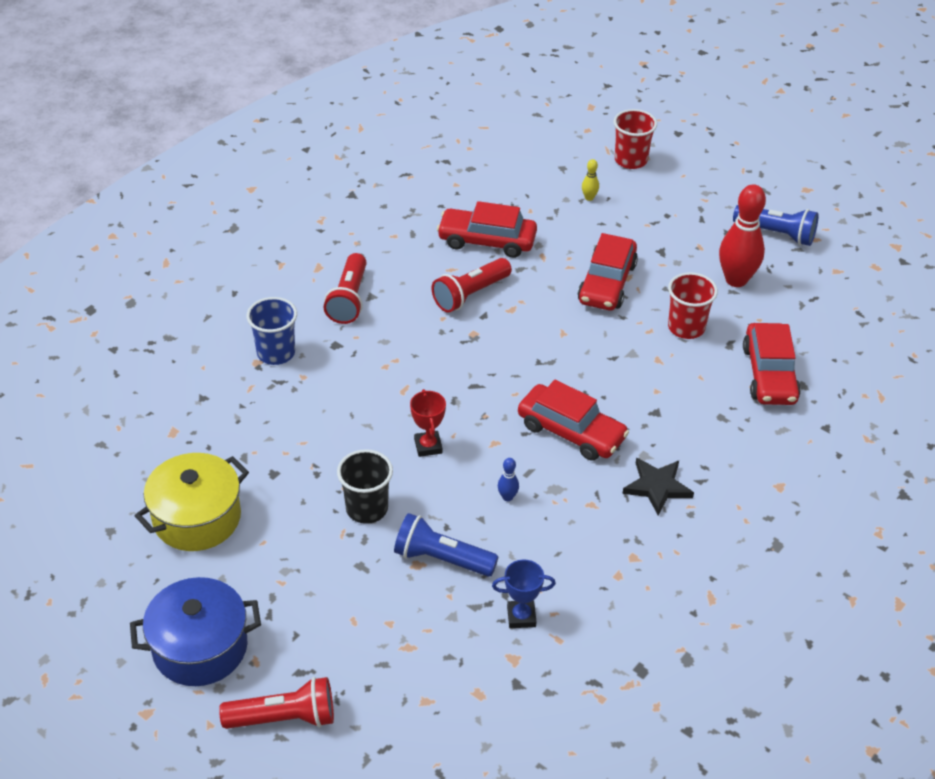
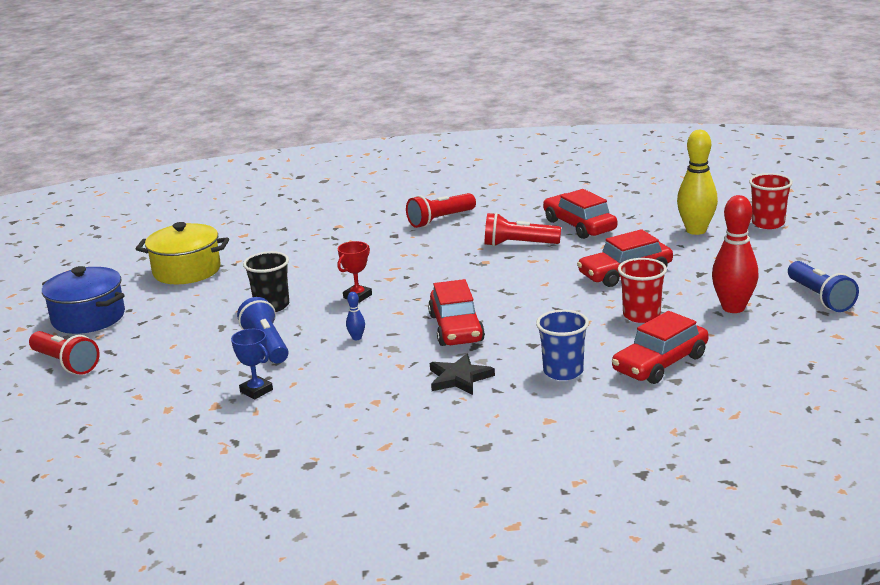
camera: 50 degrees right, 20 degrees down
(276, 353) = (355, 226): blue cup -> blue cup (563, 371)
(589, 198) = (696, 230): yellow bowling pin -> yellow bowling pin, size x2.36

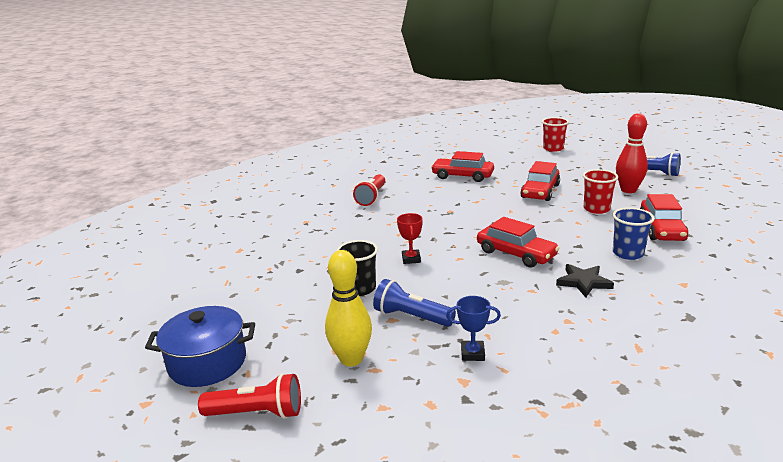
camera: 40 degrees left, 0 degrees up
(187, 271) = (237, 290): yellow pot -> none
(357, 338) = (466, 285): blue bowling pin -> none
(518, 244) = (449, 196): red flashlight -> none
(696, 230) = (527, 161): yellow bowling pin -> yellow bowling pin (351, 359)

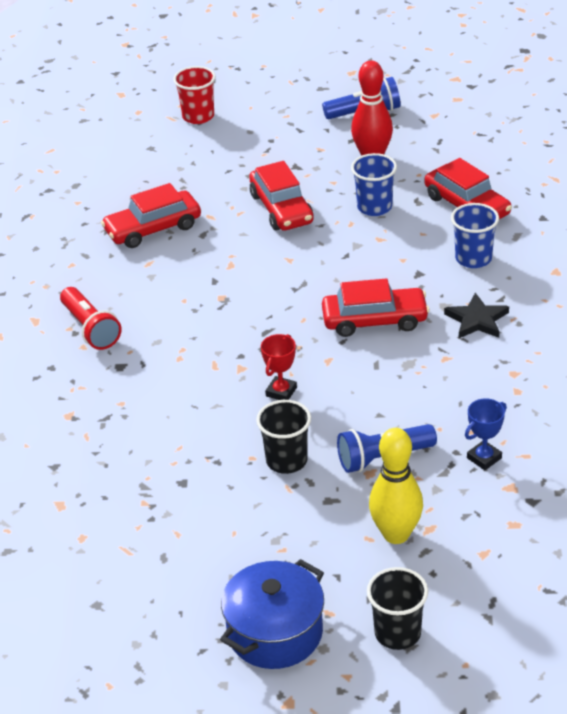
camera: 45 degrees left, 15 degrees up
(257, 413) = (397, 633): red flashlight -> black cup
(411, 259) = (281, 392): red trophy -> red trophy turned 75 degrees clockwise
(596, 209) = (374, 207): red cup -> blue cup

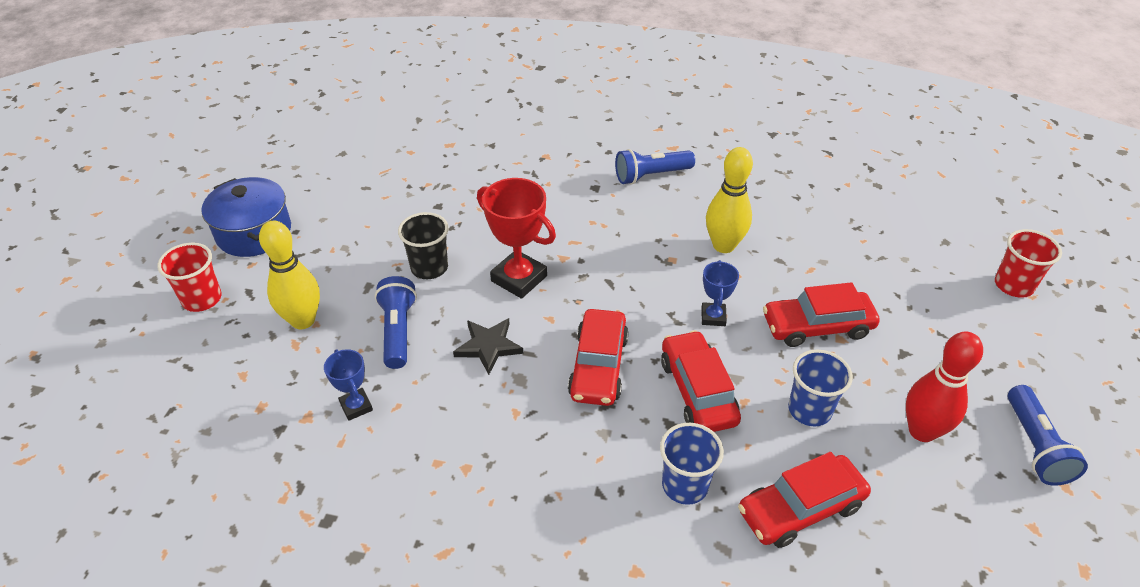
camera: 100 degrees right, 5 degrees up
(90, 329) = (651, 175): red flashlight -> blue flashlight
(153, 228) = (795, 227): red car -> red car (698, 391)
(192, 268) = (723, 245): none -> yellow bowling pin
(281, 392) = (519, 278): red trophy -> red trophy, size x1.80
(290, 264) = (713, 317): none -> blue trophy
(397, 633) = (202, 299): black cup -> red cup
(477, 320) = (568, 457): black star -> black star (488, 346)

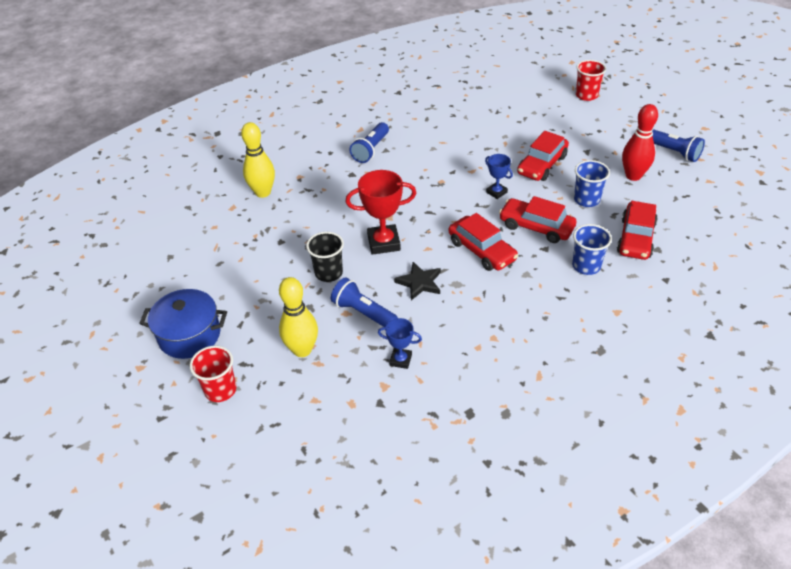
camera: 45 degrees left, 0 degrees up
(723, 245) = (454, 159): yellow bowling pin -> yellow bowling pin (263, 192)

